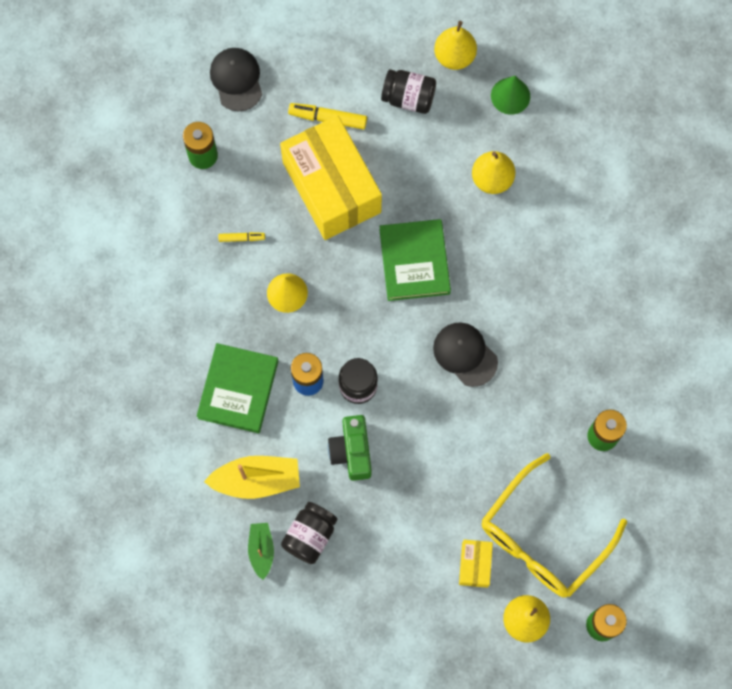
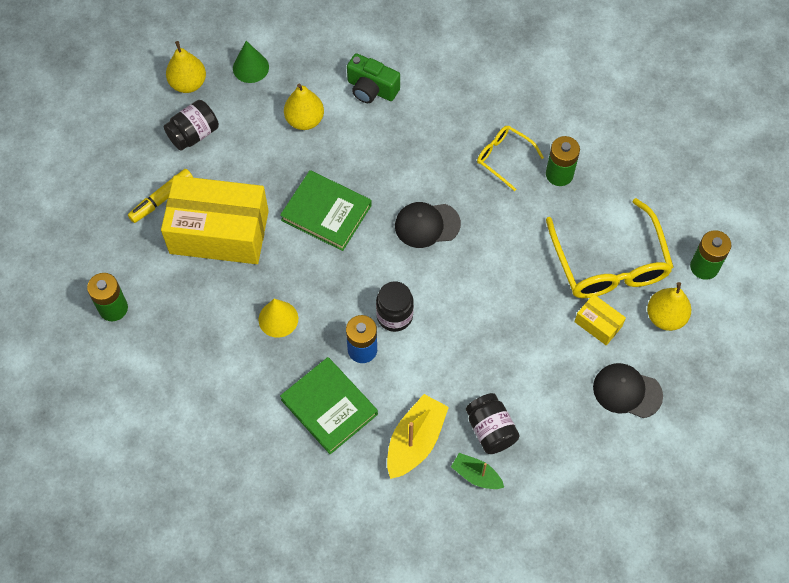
camera: 55 degrees left, 10 degrees down
(236, 80) = (72, 243): black cap -> black cap (627, 391)
(241, 238) = (206, 323): yellow marker -> none
(352, 451) = (444, 354): green camera -> green camera (371, 89)
(583, 376) = (504, 158): none -> yellow glasses

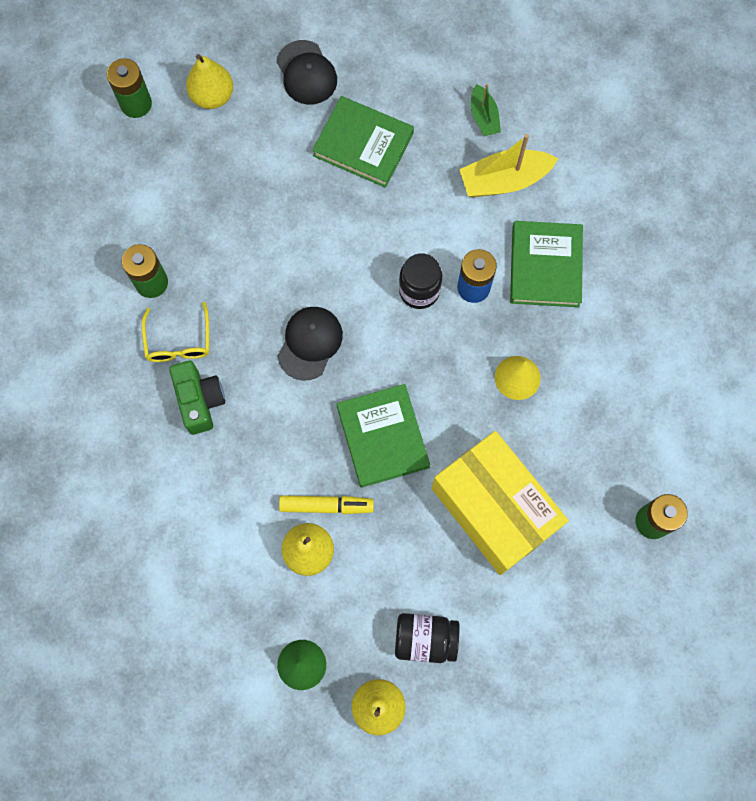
camera: 135 degrees left, 10 degrees up
(161, 199) = (517, 594): yellow marker -> yellow marker (326, 506)
(371, 89) = (215, 524): green camera -> green camera (200, 401)
(427, 225) = (310, 343): black cap -> black cap turned 105 degrees counterclockwise
(490, 430) = (438, 138): black jar -> none
(534, 377) = (363, 144): none -> green book
(598, 324) = (269, 138): yellow box -> none
(609, 263) = (203, 174): yellow glasses -> none

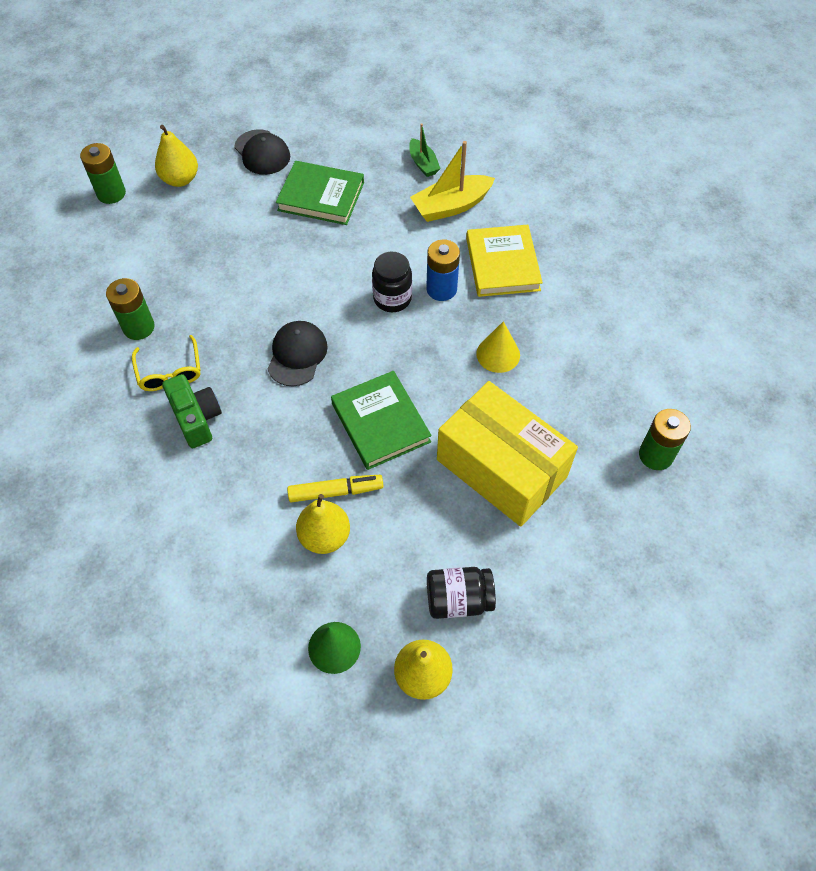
camera: 10 degrees left, 15 degrees down
(545, 266) = (502, 264): green book -> yellow book

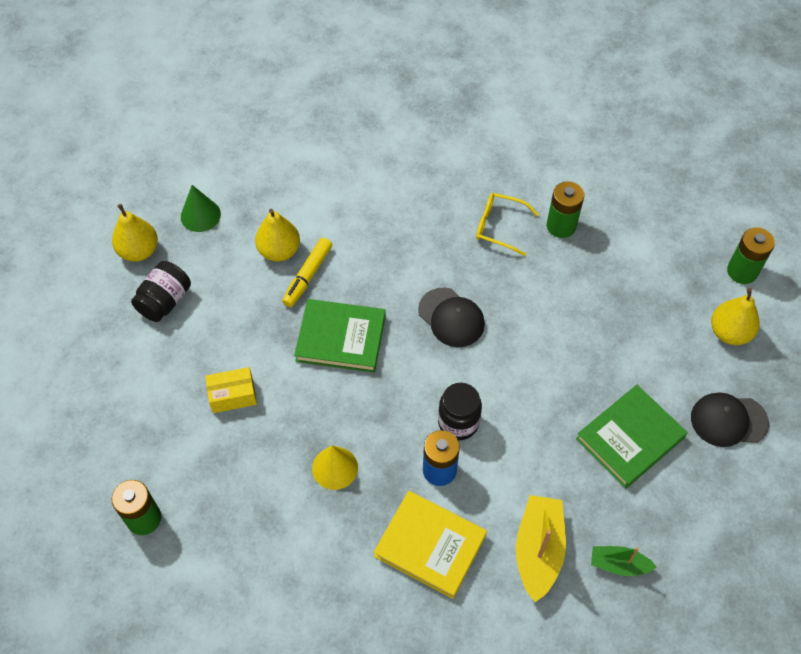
camera: 125 degrees right, 0 degrees up
(196, 418) = (441, 224): green camera -> none
(501, 468) = (233, 395): yellow box -> yellow box, size x0.43

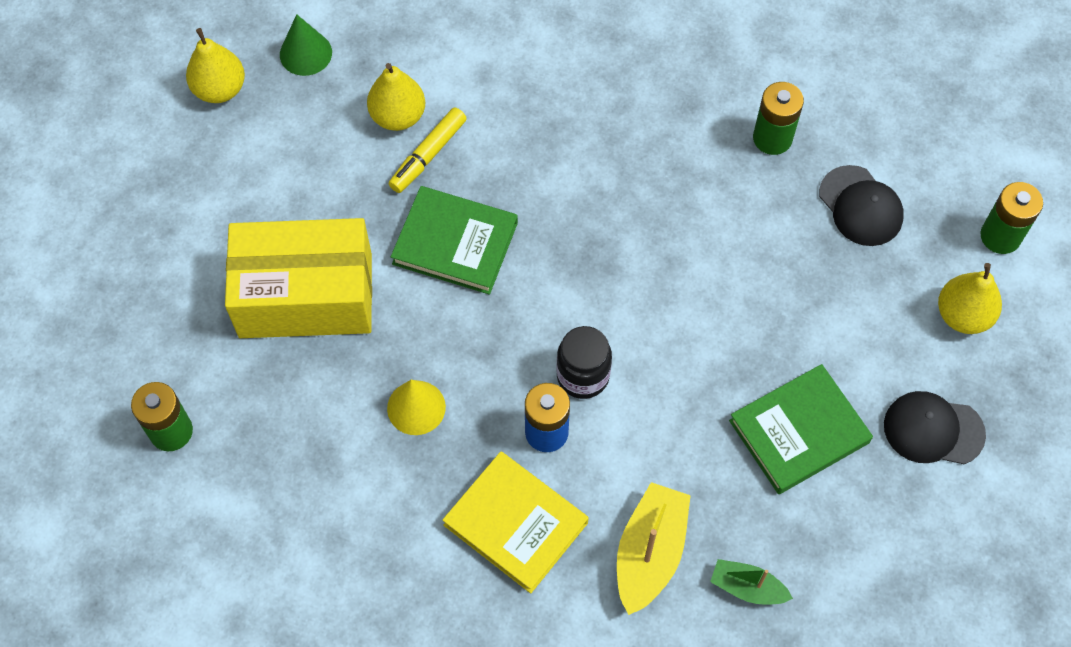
camera: 10 degrees right, 5 degrees up
(165, 301) = (242, 160): black jar -> none
(233, 395) = (306, 295): yellow box -> yellow box, size x2.33
(451, 317) = (602, 238): black cap -> black cap (861, 206)
(500, 227) = (691, 127): yellow glasses -> none

